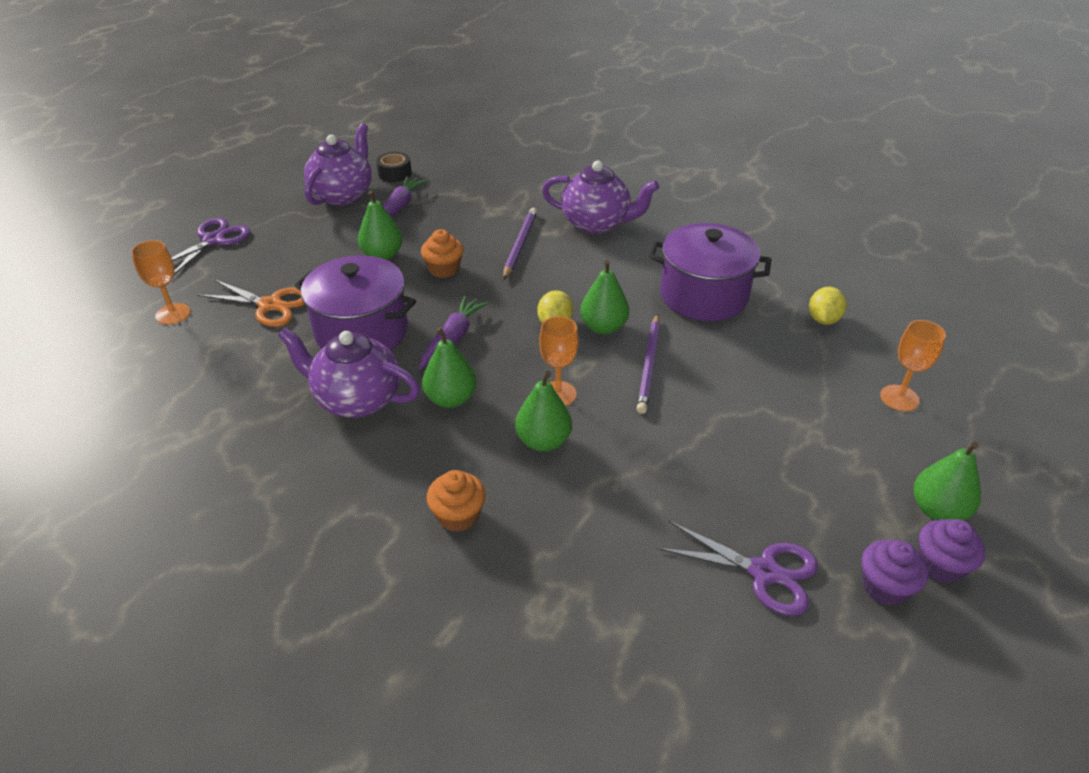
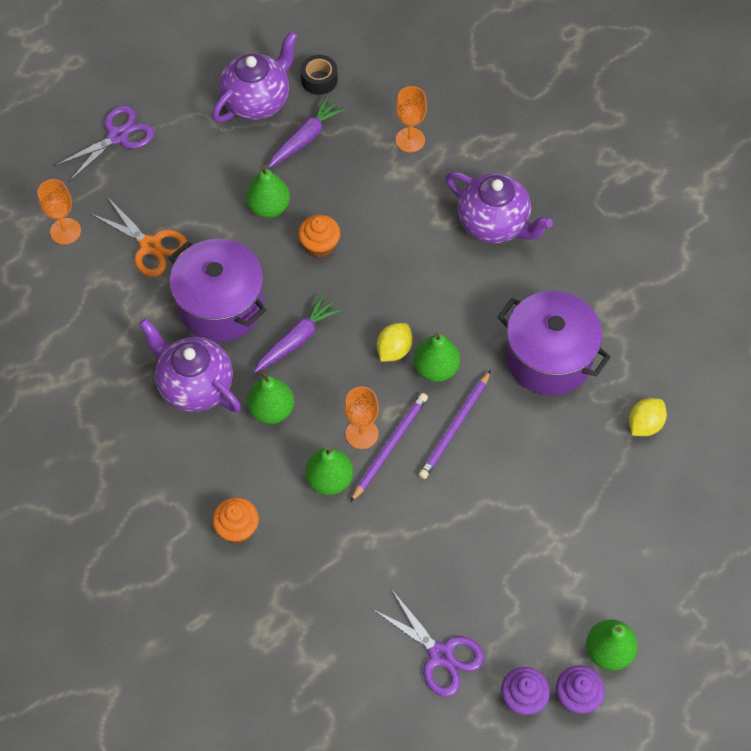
camera: 20 degrees right, 20 degrees up
(520, 245) = (405, 232): purple pencil -> purple pencil (389, 447)
(899, 398) = (654, 536): orange goblet -> orange goblet (410, 140)

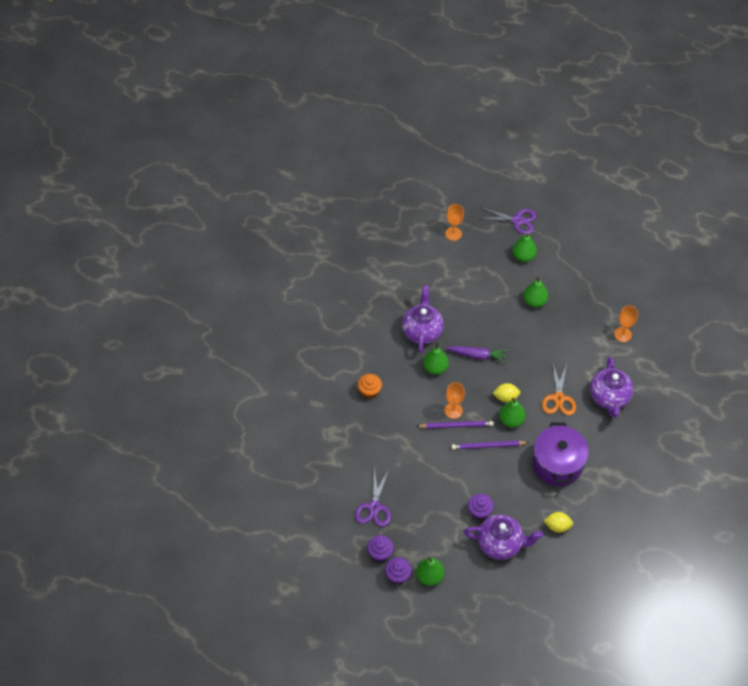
camera: 55 degrees right, 5 degrees down
(150, 246) = (474, 269): orange scissors -> orange scissors (558, 398)
(221, 305) = (469, 315): purple pot -> none
(257, 101) = (585, 260): purple teapot -> purple teapot (500, 544)
(305, 138) = (583, 292): purple carrot -> none
(319, 80) = (620, 277): black tape -> none
(320, 245) = (533, 334): orange cupcake -> none
(329, 479) = (421, 412): green pear -> green pear (523, 256)
(551, 510) = (479, 511): none -> purple cupcake

